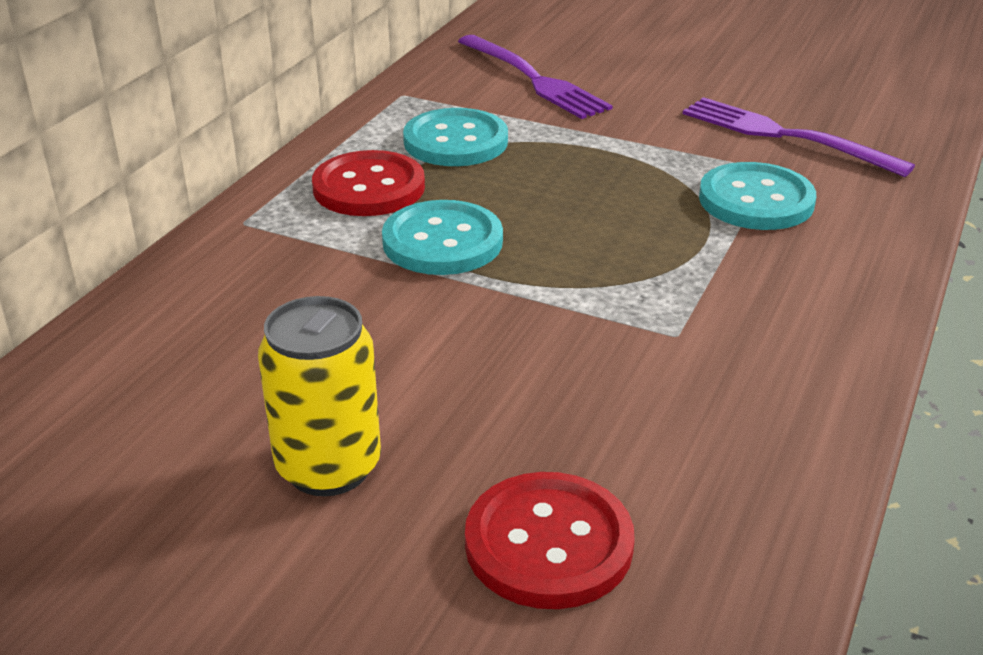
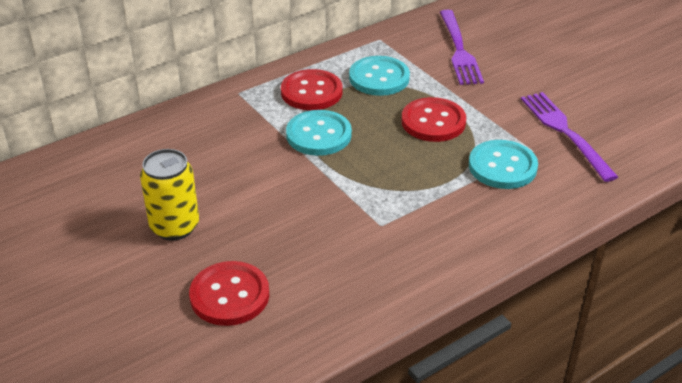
camera: 30 degrees right, 5 degrees up
(597, 174) = (433, 122): none -> red button

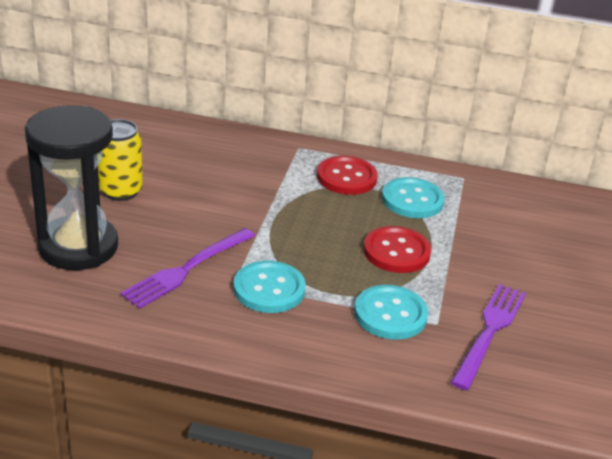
camera: 45 degrees right, 5 degrees down
(229, 295) = (78, 247): red button -> black hourglass
(318, 135) = (300, 204): turquoise button -> turquoise button (269, 289)
(459, 50) = (514, 223): purple fork -> purple fork (186, 270)

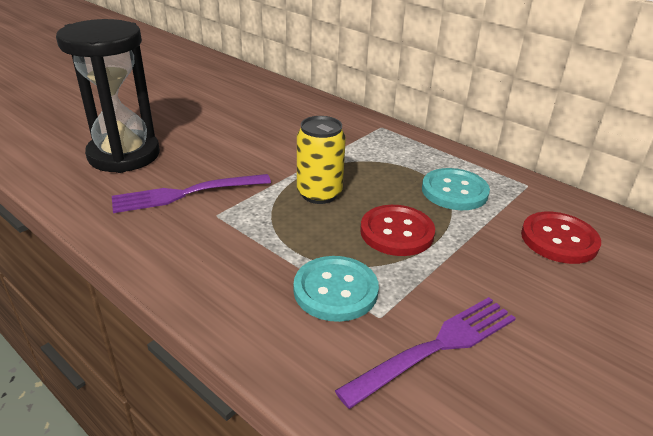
camera: 30 degrees right, 0 degrees up
(120, 191) = (201, 125): yellow can -> yellow can (319, 193)
(269, 289) = (239, 230): turquoise button -> none
(346, 177) = (404, 158): red button -> red button (559, 239)

